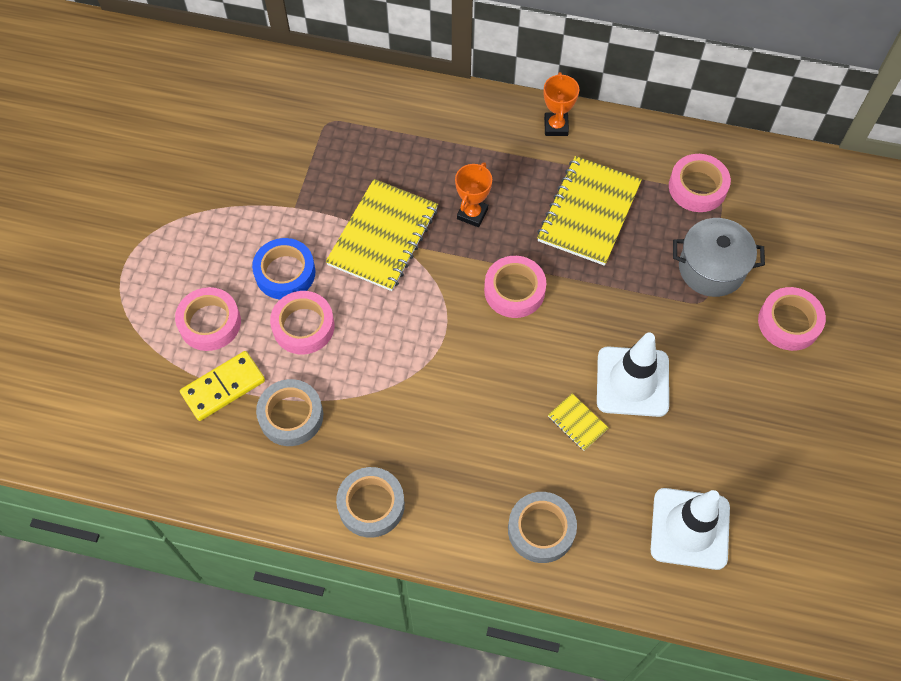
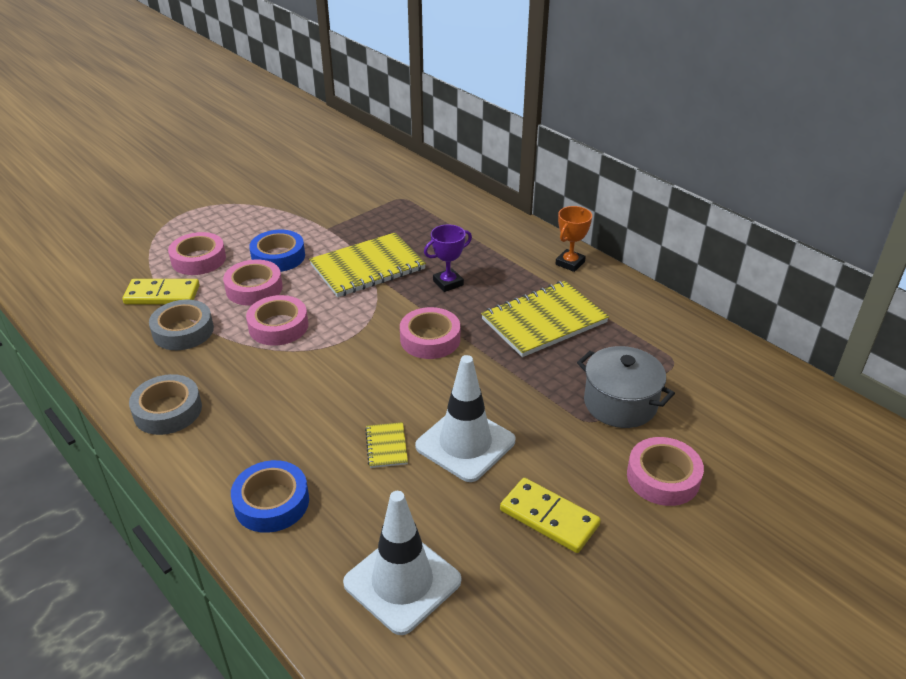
camera: 35 degrees right, 25 degrees down
(472, 214) = (448, 283): orange trophy -> purple trophy
(541, 529) = (271, 502): grey tape -> blue tape
(697, 187) = (659, 346): pink tape -> pink tape (278, 326)
(741, 409) = (549, 518): none -> yellow domino

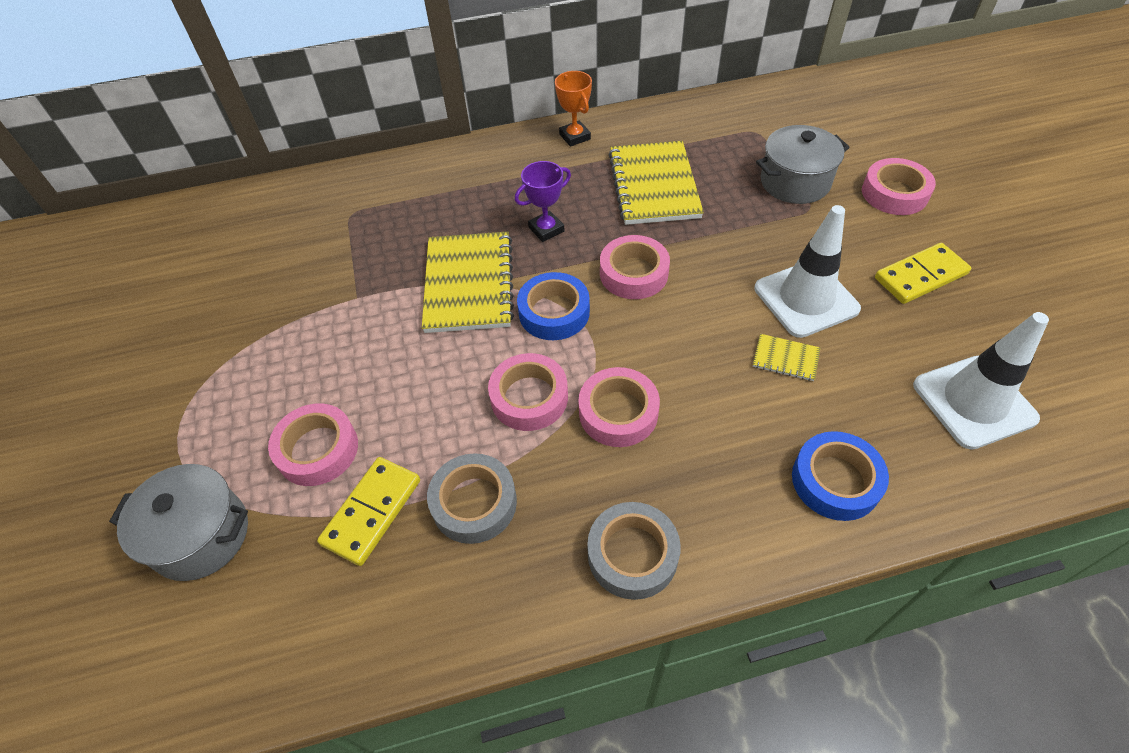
camera: 60 degrees left, 15 degrees up
(126, 244) = (201, 535): none -> grey pot
(254, 288) = (433, 403): pink tape -> pink tape (618, 412)
(278, 257) = (381, 361): blue tape -> blue tape (554, 312)
(448, 283) = (546, 229): purple trophy -> purple trophy turned 60 degrees clockwise

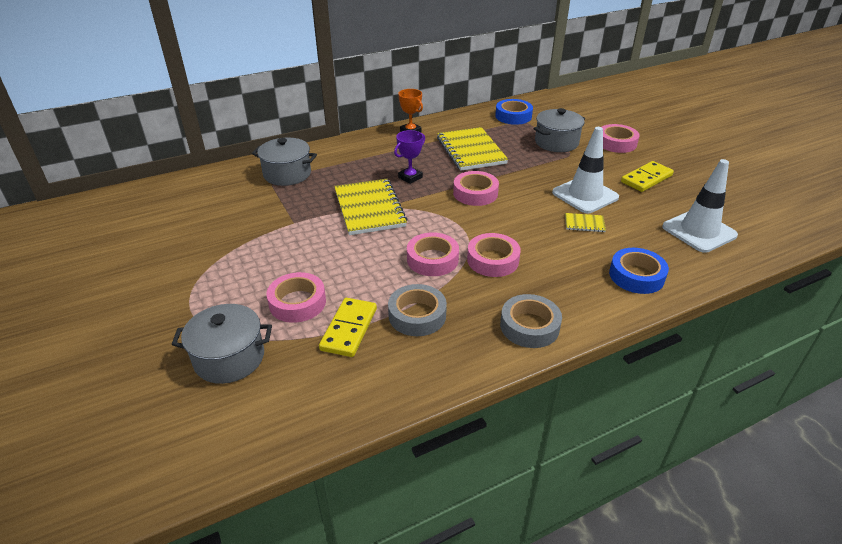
camera: 15 degrees left, 15 degrees down
(374, 203) = (287, 174): none -> grey pot
(554, 312) = (431, 217): blue tape -> blue tape (513, 116)

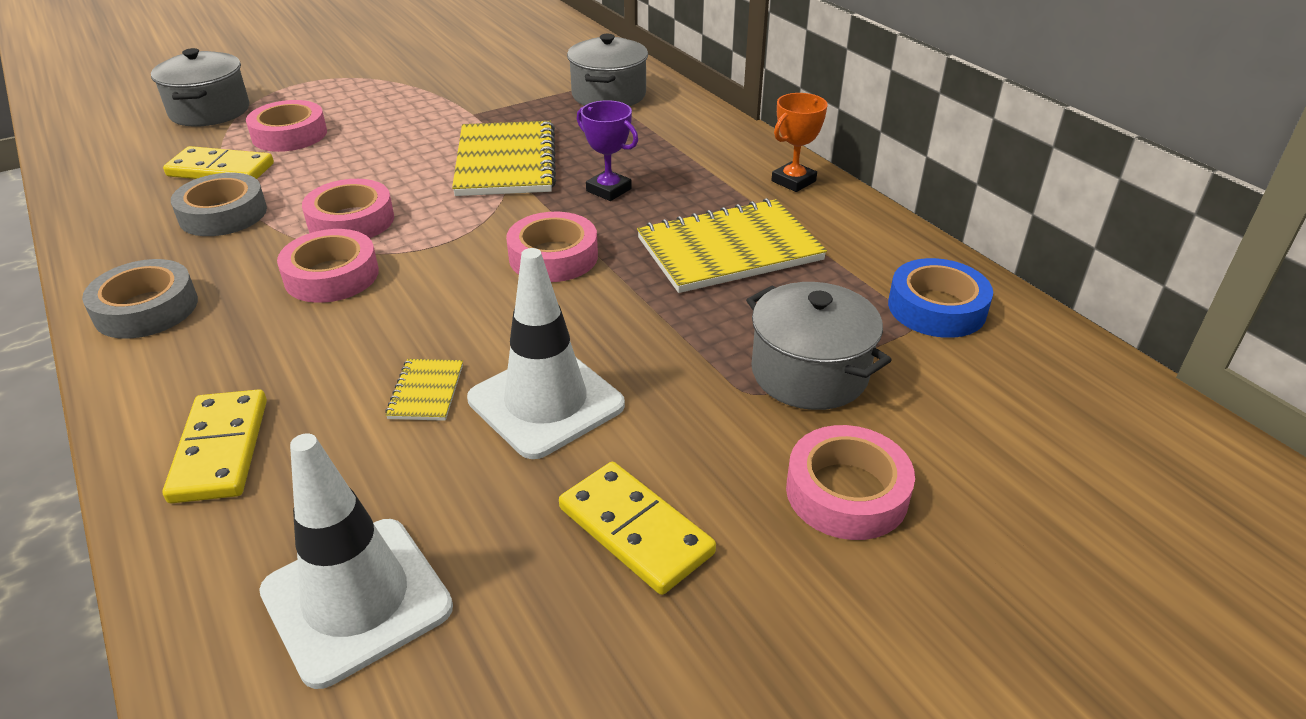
camera: 85 degrees right, 0 degrees up
(369, 208) = (506, 162): yellow notebook -> yellow notebook turned 75 degrees counterclockwise
(636, 276) = (220, 450): blue tape -> yellow domino

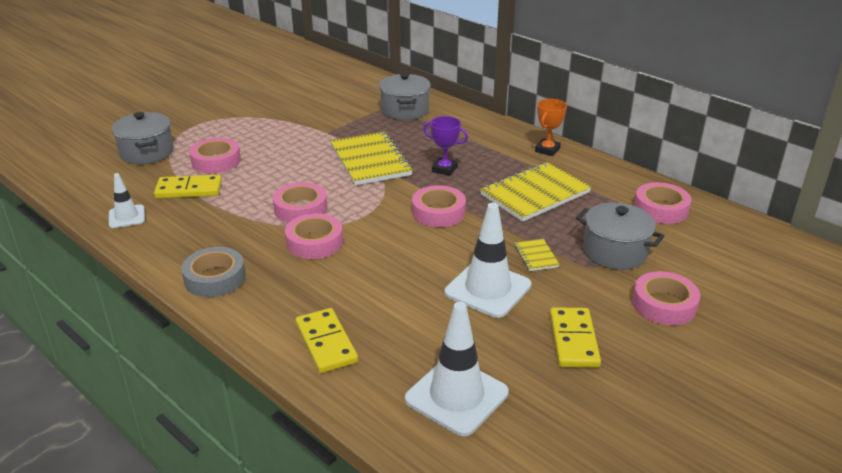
camera: 15 degrees left, 5 degrees down
(108, 197) = (126, 217): none -> white traffic cone
(223, 214) = (215, 216): grey tape -> none
(426, 391) = (418, 295): yellow notebook -> yellow notebook (536, 256)
(635, 531) = (573, 340): yellow domino -> yellow domino turned 60 degrees clockwise
(936, 308) = (661, 209): blue tape -> pink tape

